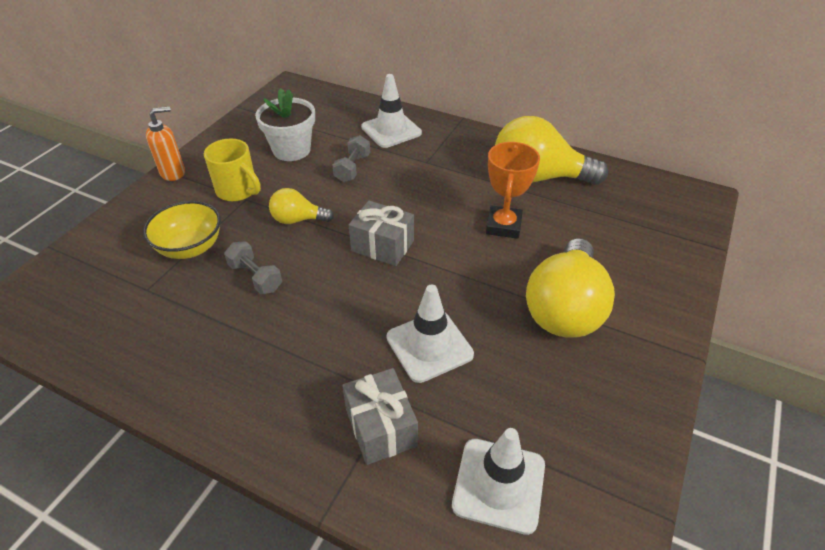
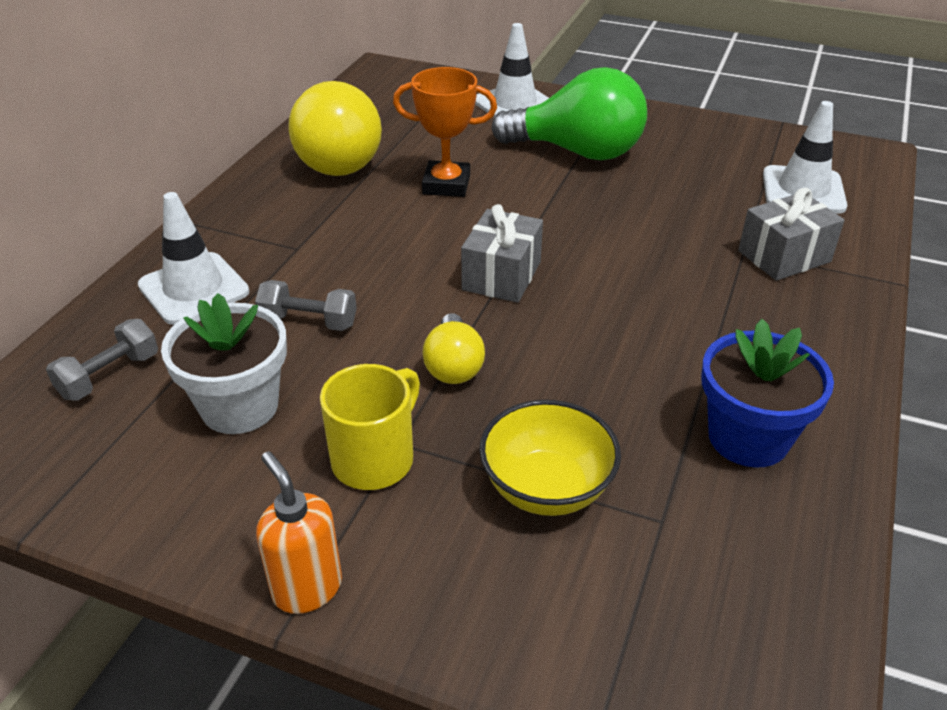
camera: 95 degrees left, 5 degrees down
(186, 343) = (748, 438): none -> blue flower pot
(255, 277) = (596, 390): grey dumbbell -> grey dumbbell (109, 376)
(429, 346) = (663, 231): white traffic cone -> white traffic cone (514, 104)
(564, 308) = (577, 152): yellow light bulb -> green light bulb

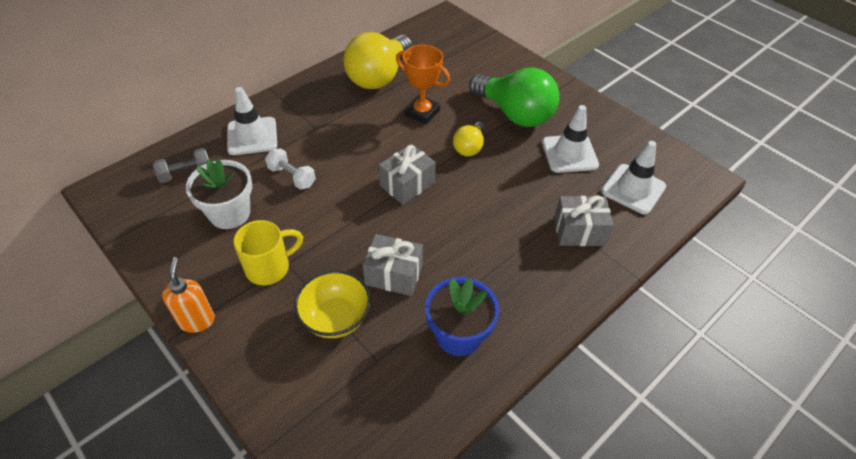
camera: 25 degrees right, 10 degrees up
(309, 322) = (292, 176): grey dumbbell -> white dumbbell
(453, 366) = (342, 230): yellow light bulb -> yellow light bulb (469, 147)
(514, 104) = (504, 66): white traffic cone -> white traffic cone (569, 154)
(584, 395) = (394, 274): none -> grey gift

